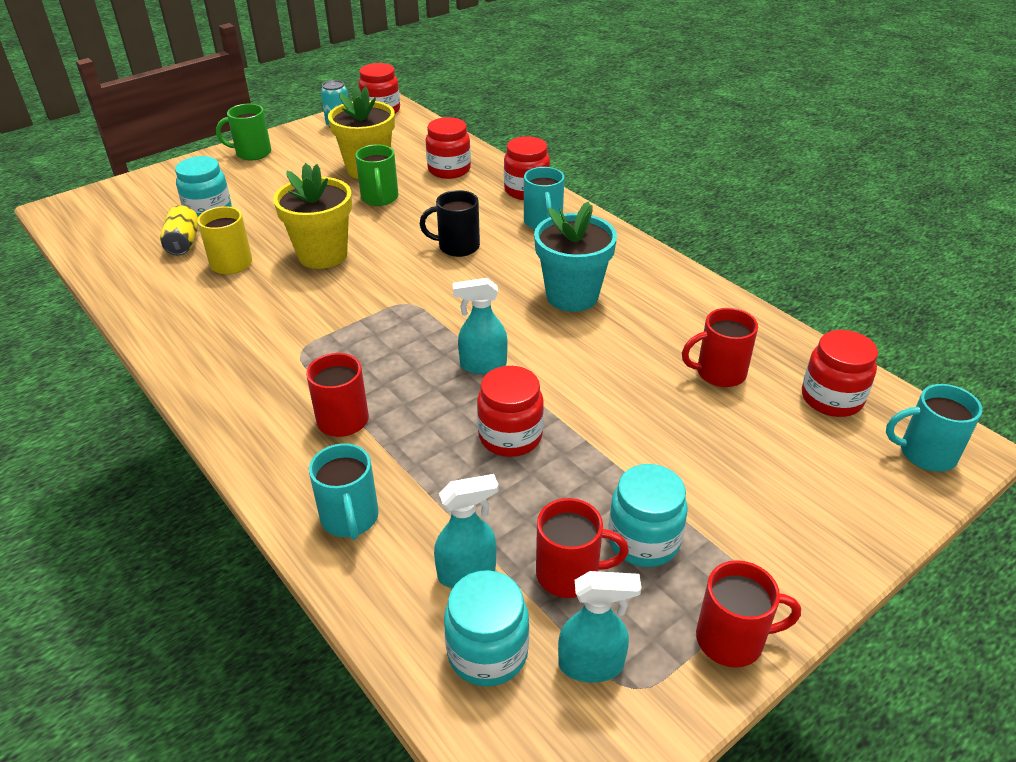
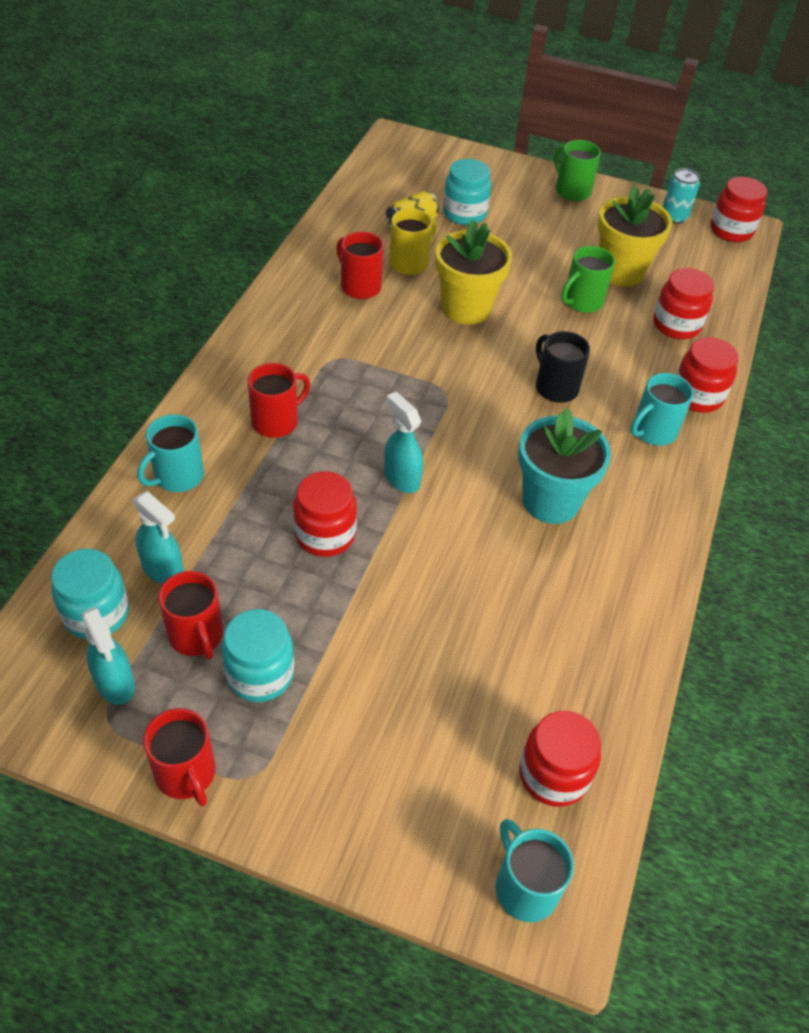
camera: 55 degrees right, 10 degrees up
(719, 373) = (522, 661): red mug -> red mug (359, 286)

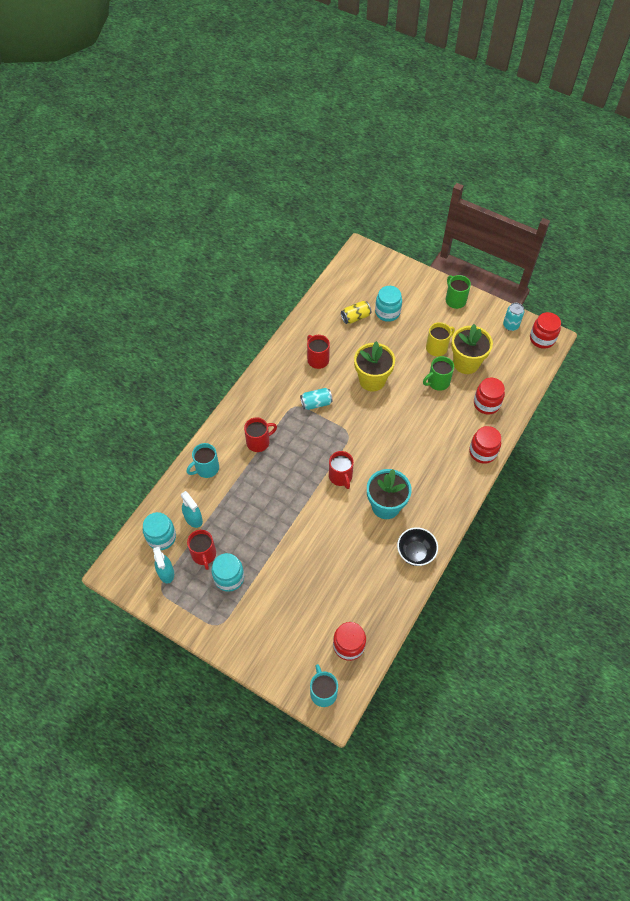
camera: 15 degrees right, 10 degrees up
(186, 774) = (191, 619): red mug -> red mug (340, 476)
(325, 535) = (271, 510): red jar -> none
(373, 351) = (316, 403): none -> turquoise can
(401, 478) = (314, 483): turquoise spray bottle -> none
(410, 263) = (348, 345): yellow mug -> yellow mug (437, 347)
(555, 387) = (407, 437): black mug -> none
(634, 575) = (415, 553): none -> black bowl
(653, 431) = (451, 471): turquoise mug -> none

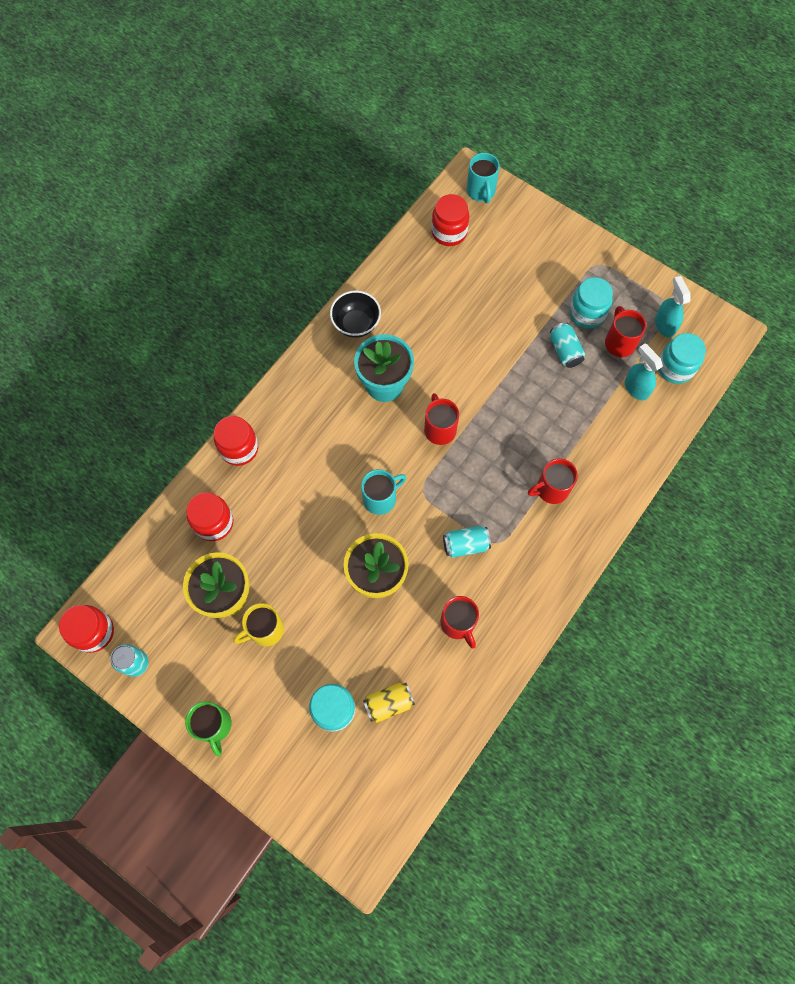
camera: 175 degrees left, 10 degrees up
(206, 468) = (623, 455): turquoise mug -> turquoise mug (380, 498)
(247, 544) = (565, 351): none -> turquoise can
(437, 382) = (278, 566): green mug -> none

